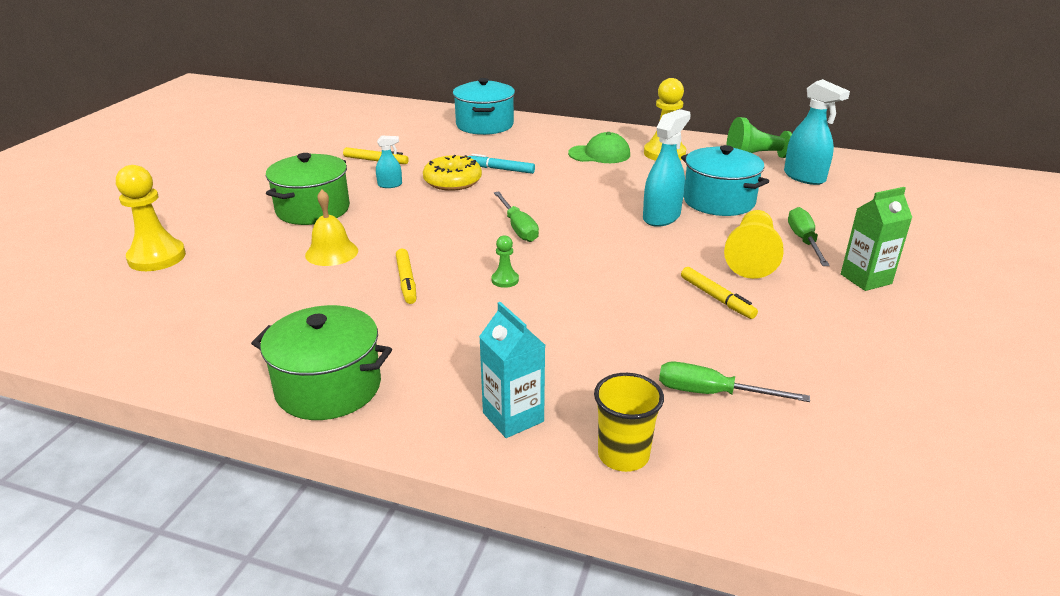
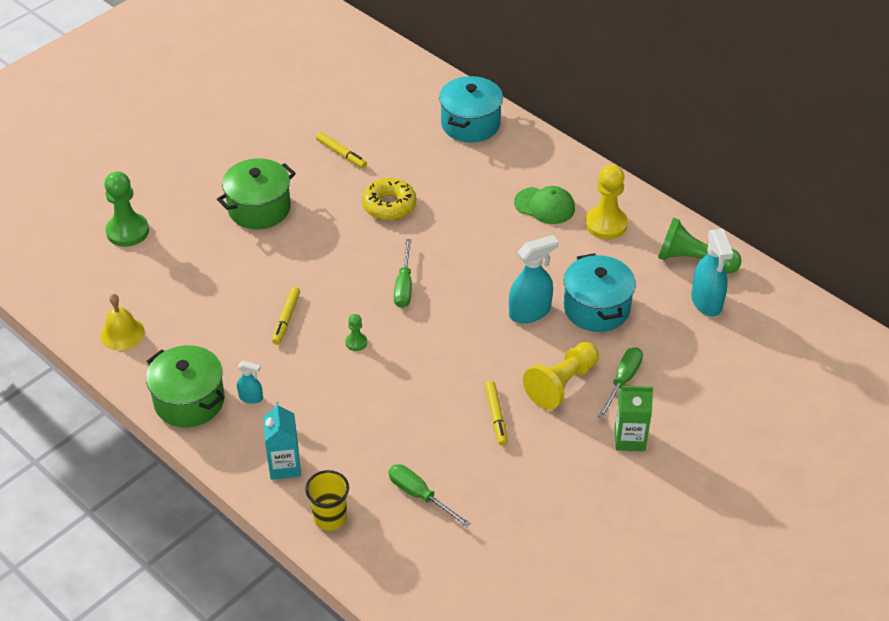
camera: 25 degrees right, 15 degrees up
(157, 257) = (127, 231): yellow pawn -> green pawn
(331, 252) = (249, 268): yellow bell -> yellow bell (122, 333)
(390, 185) = (335, 194): turquoise spray bottle -> turquoise spray bottle (251, 397)
(500, 169) = (440, 201): turquoise marker -> none

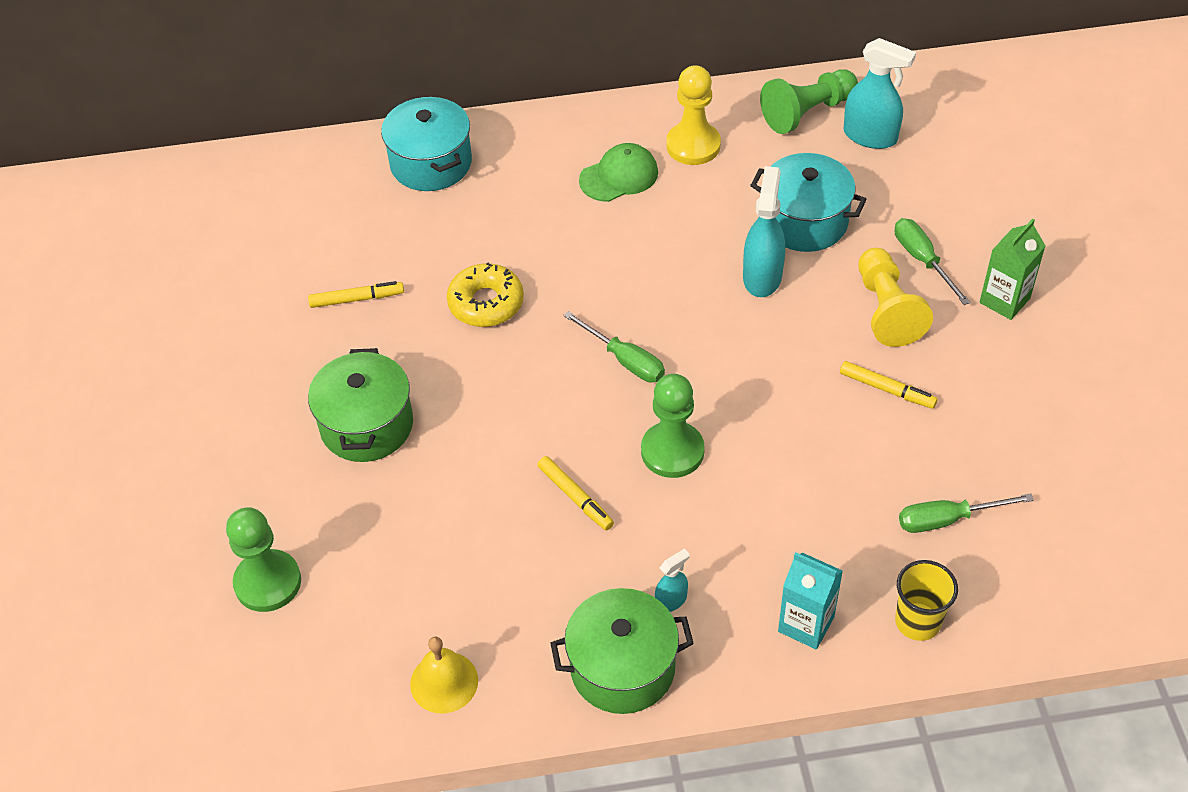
camera: 50 degrees left, 5 degrees up
(356, 342) = (672, 451): green pawn -> green pawn, size x2.06

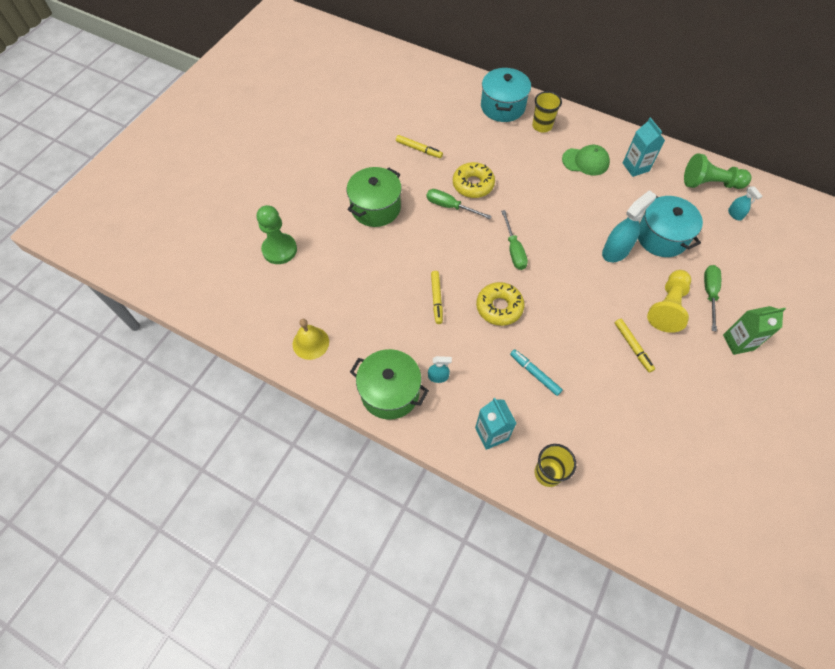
camera: 35 degrees right, 10 degrees up
(514, 160) = (542, 126): none -> yellow cup
(672, 451) = (499, 307): green pawn -> yellow donut
(693, 145) = (635, 167): yellow pawn -> turquoise carton
(795, 507) = (535, 374): none -> turquoise marker
(870, 136) = (735, 214): turquoise spray bottle -> turquoise spray bottle, size x0.52
(947, 519) = (608, 433): green screwdriver -> green screwdriver (450, 206)

